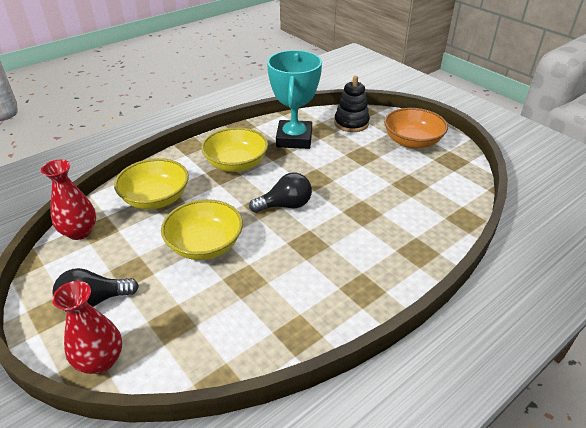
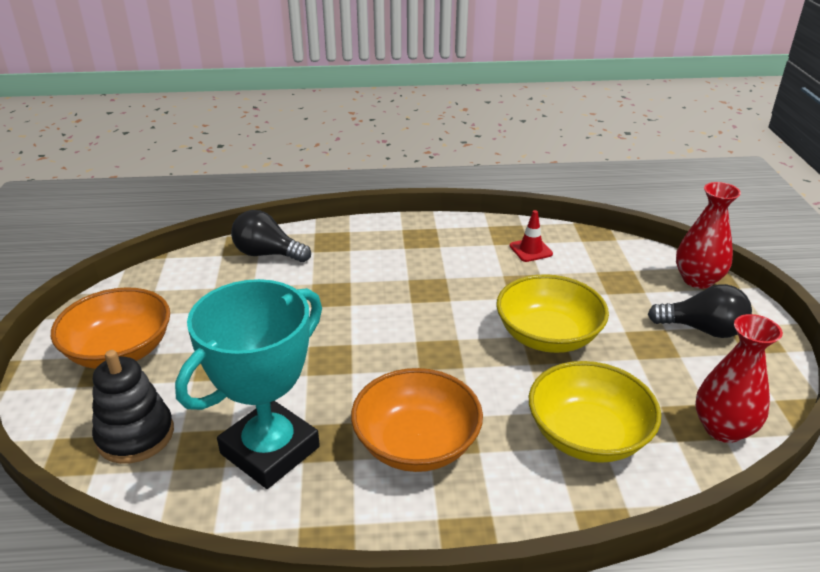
camera: 145 degrees left, 5 degrees down
(236, 164) = (416, 444): yellow bowl -> orange bowl
(264, 322) = (531, 250): none -> red traffic cone
(285, 205) = (409, 340): black light bulb -> black light bulb (267, 254)

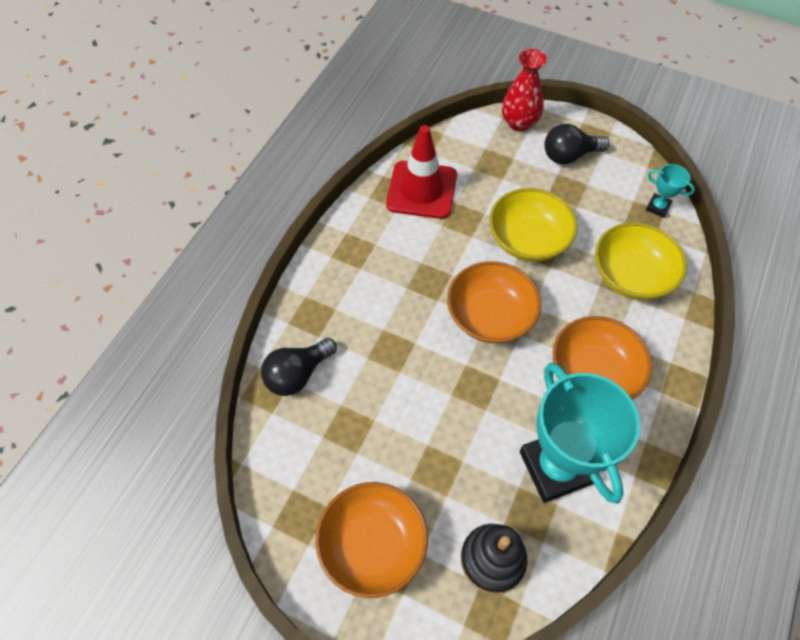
camera: 60 degrees left, 25 degrees up
(423, 341) = (490, 316): none -> orange bowl
(531, 250) = (421, 190): red traffic cone -> red traffic cone, size x2.14
(702, 329) = (569, 156): black light bulb -> black light bulb turned 150 degrees counterclockwise
(723, 429) = (657, 207): red vase -> turquoise trophy

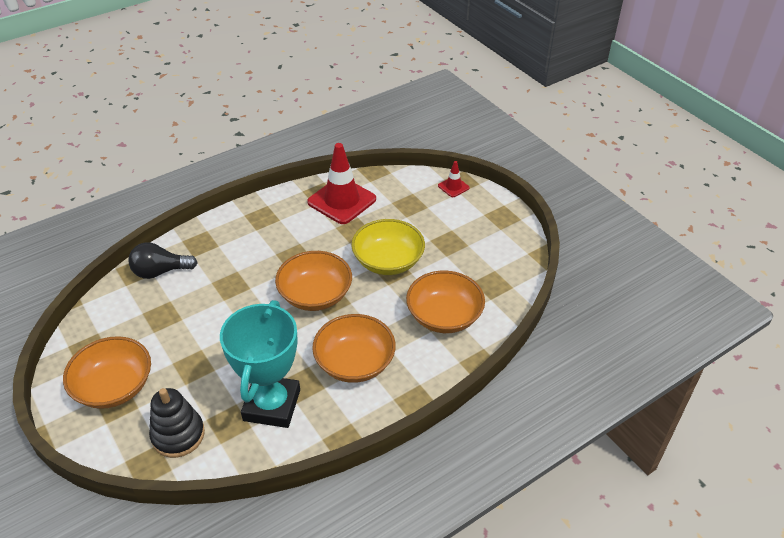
camera: 30 degrees right, 15 degrees down
(519, 123) = (453, 187): red vase -> red traffic cone
(569, 156) = (472, 222): black light bulb -> none
(631, 275) = (444, 316): yellow bowl -> orange bowl
(657, 207) = (509, 282): turquoise trophy -> none

